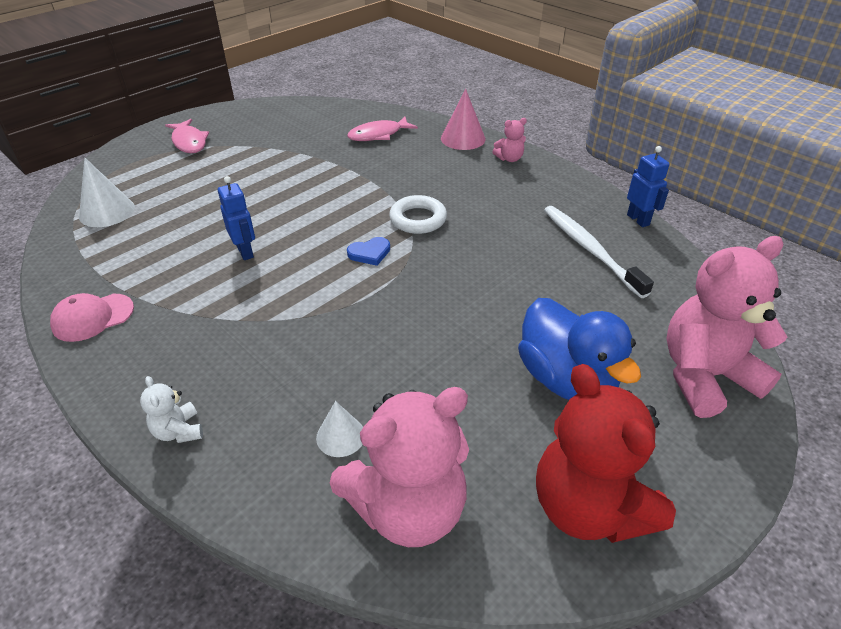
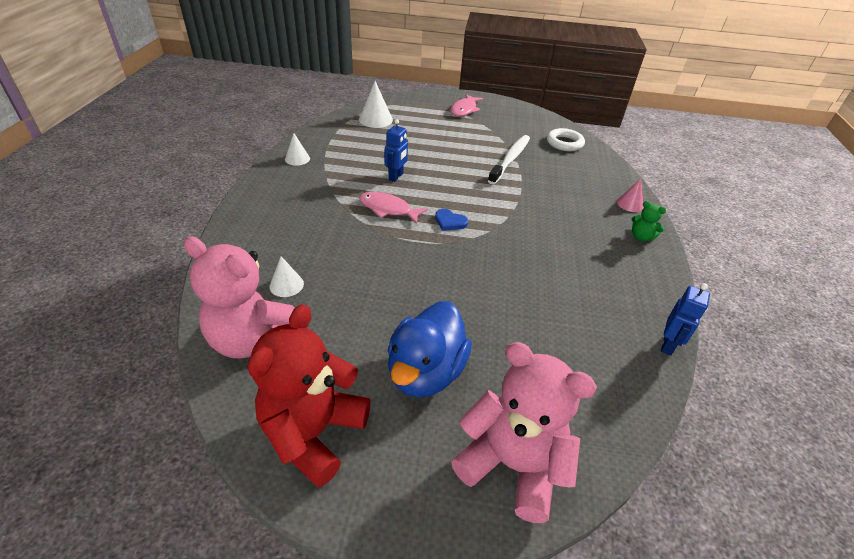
camera: 50 degrees right, 0 degrees up
(93, 317) = (297, 159): pink cap -> white cone
(179, 431) = (246, 226): white teddy bear -> none
(378, 135) = (574, 167): pink fish -> pink fish (388, 209)
(418, 219) = (509, 226): white ring -> white ring (564, 143)
(463, 138) = (630, 204): pink cone -> pink cone, size x0.63
(509, 159) = (641, 237): pink teddy bear -> green teddy bear
(589, 249) = (588, 328): white toothbrush -> white toothbrush (510, 159)

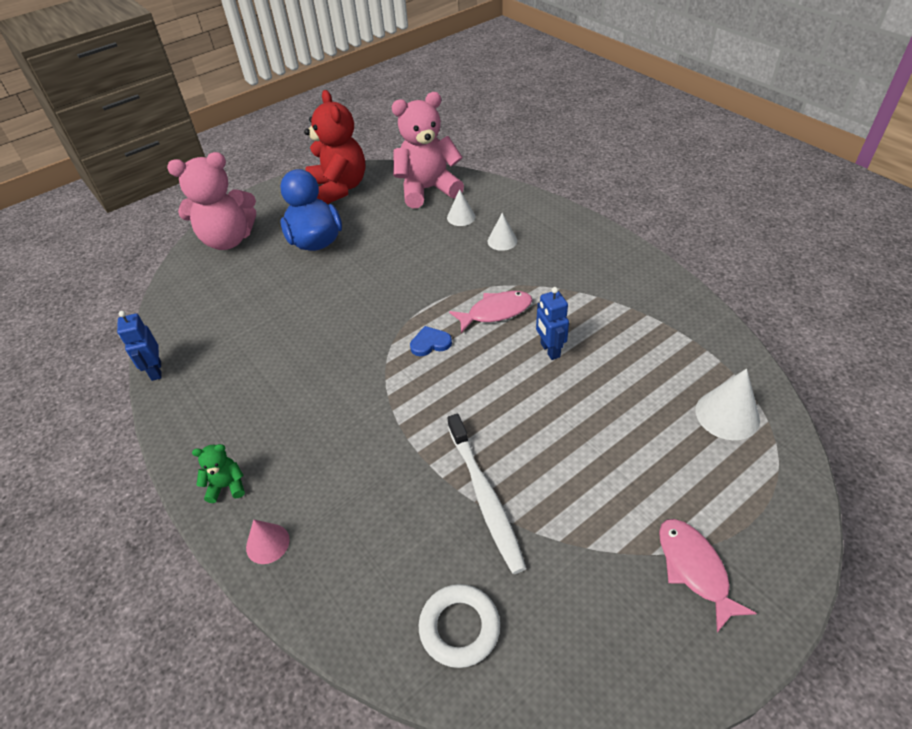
camera: 140 degrees right, 5 degrees up
(297, 159) = (658, 292): white cone -> white cone (502, 241)

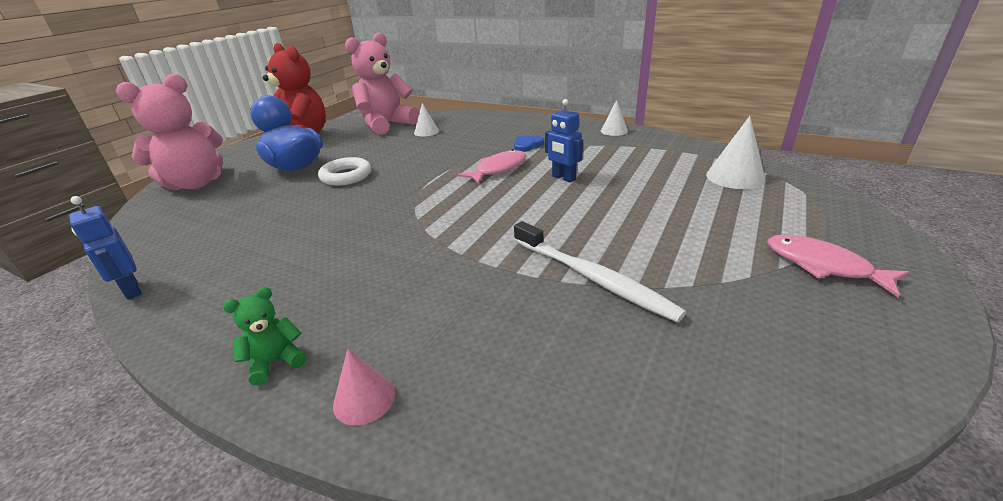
camera: 25 degrees left, 15 degrees down
(430, 343) = (453, 198): blue heart -> blue heart (527, 145)
(459, 627) = (665, 391): white ring -> white ring (346, 176)
(502, 241) = (471, 136): white cone -> white cone (614, 131)

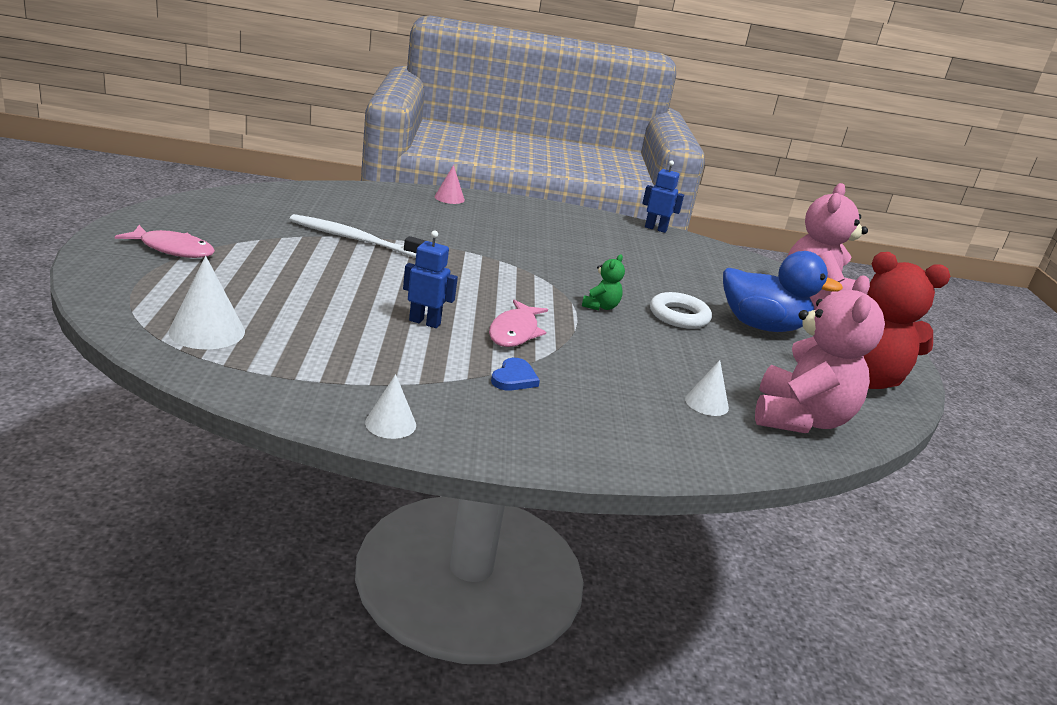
camera: 145 degrees right, 5 degrees down
(276, 362) = (510, 206): green teddy bear -> green teddy bear (600, 306)

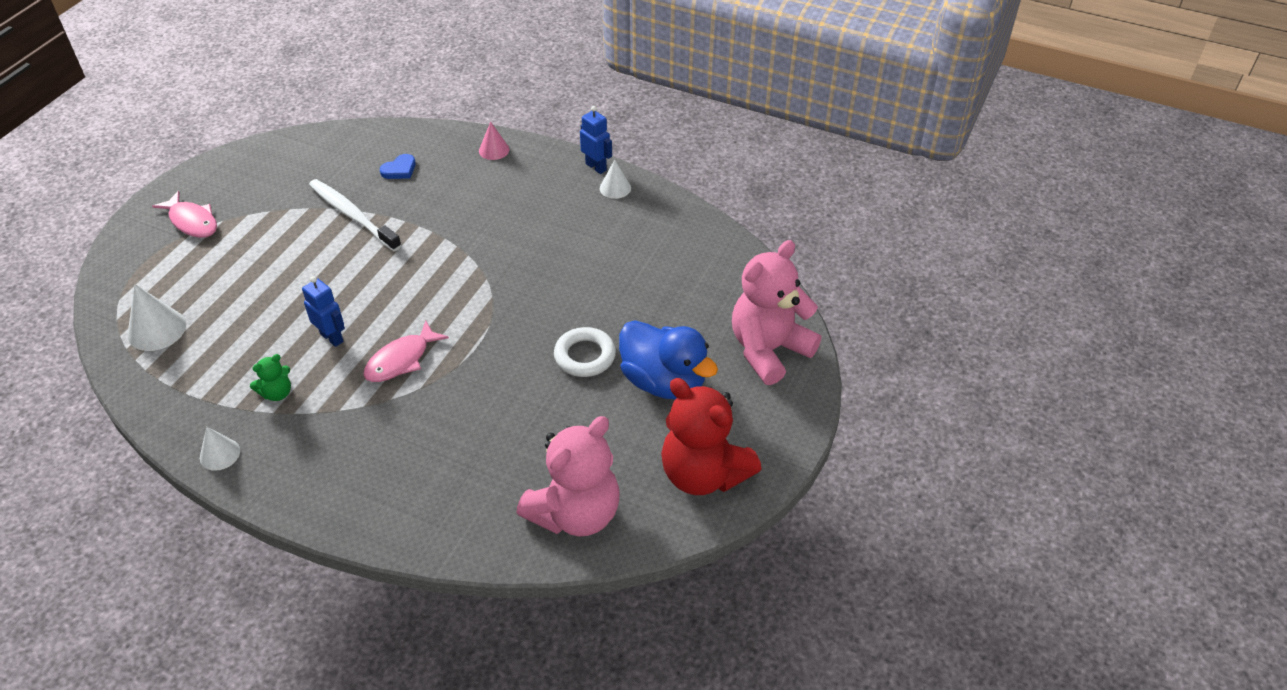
camera: 30 degrees right, 20 degrees up
(514, 378) = (354, 418): blue heart -> blue heart (399, 169)
(600, 306) = (513, 334): green teddy bear -> green teddy bear (277, 393)
(655, 229) = (689, 211): blue robot -> blue robot (596, 167)
(706, 403) = (502, 477): white cone -> white cone (615, 188)

